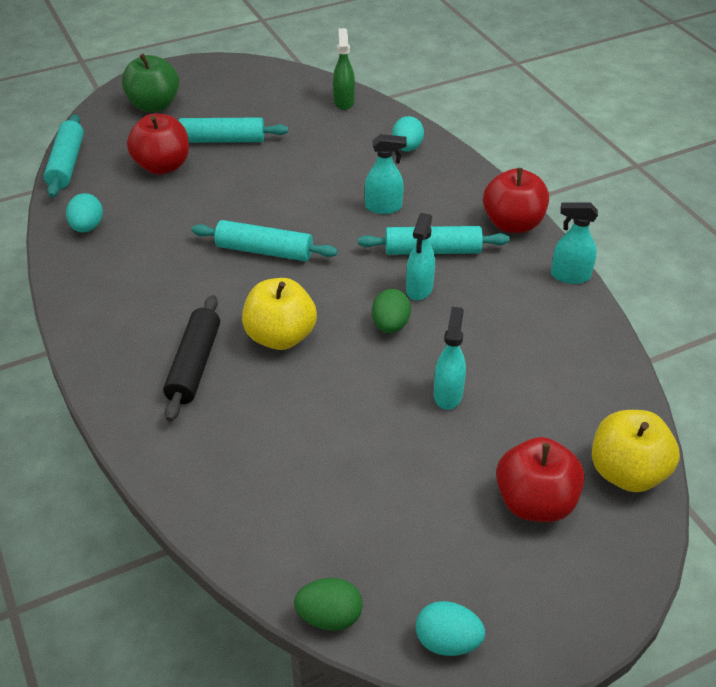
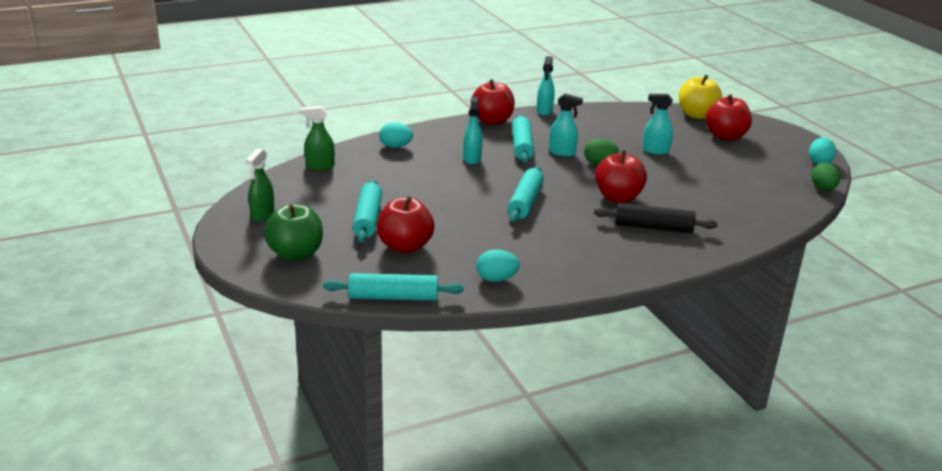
camera: 90 degrees left, 15 degrees down
(231, 80) = (262, 215): none -> green spray bottle
(280, 337) = (618, 197): yellow apple -> red apple

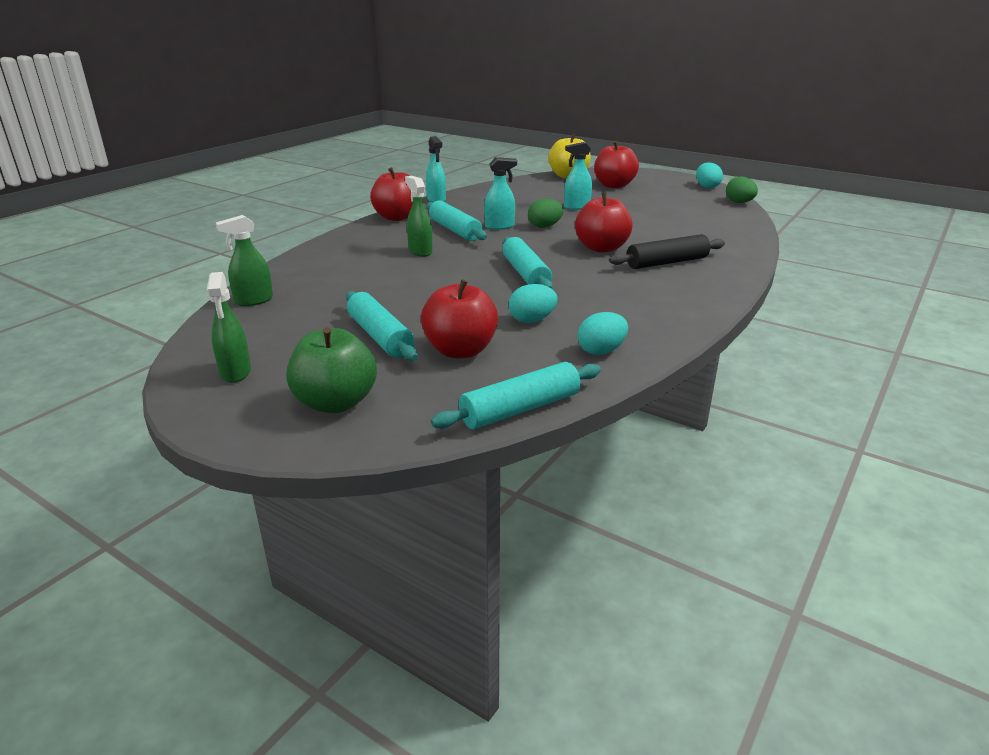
camera: 30 degrees left, 0 degrees up
(395, 146) = (323, 261): turquoise egg -> turquoise egg (532, 320)
(472, 158) = (420, 251): turquoise spray bottle -> green spray bottle

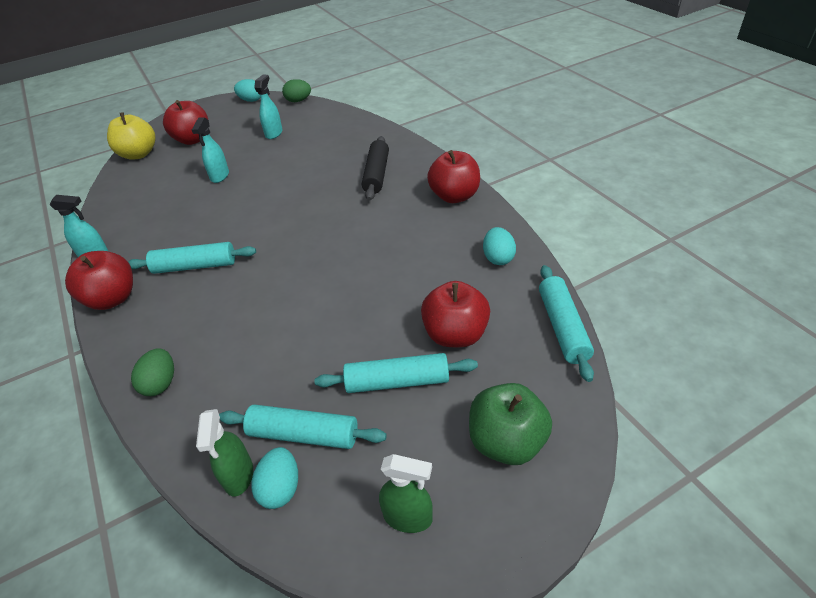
camera: 60 degrees left, 15 degrees up
(420, 251) = (225, 305): green spray bottle -> none
(500, 226) = (216, 234): turquoise spray bottle -> turquoise spray bottle (274, 133)
(525, 274) = (337, 252): turquoise rolling pin -> turquoise rolling pin (303, 434)
(532, 320) = (427, 276): turquoise egg -> turquoise egg (280, 488)
(544, 226) = (245, 208): green egg -> green egg (161, 383)
(601, 248) = (322, 194): red apple -> red apple (454, 196)

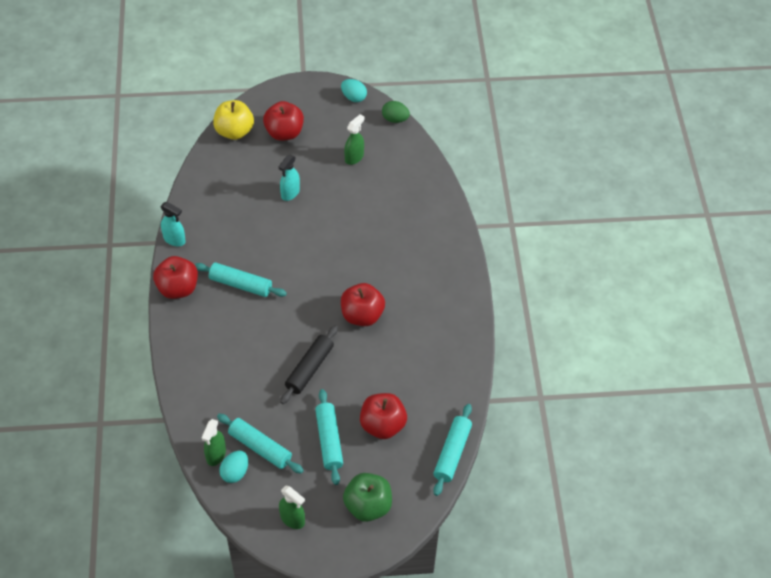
camera: 20 degrees right, 10 degrees up
(161, 383) = (191, 373): green egg -> none
(274, 133) = (354, 157): turquoise spray bottle -> green spray bottle
(377, 174) = (412, 252): black rolling pin -> black rolling pin (309, 369)
(397, 382) = (329, 440): turquoise rolling pin -> turquoise rolling pin turned 60 degrees clockwise
(454, 196) = (457, 305): red apple -> red apple (362, 315)
(498, 258) = (449, 379): turquoise egg -> none

